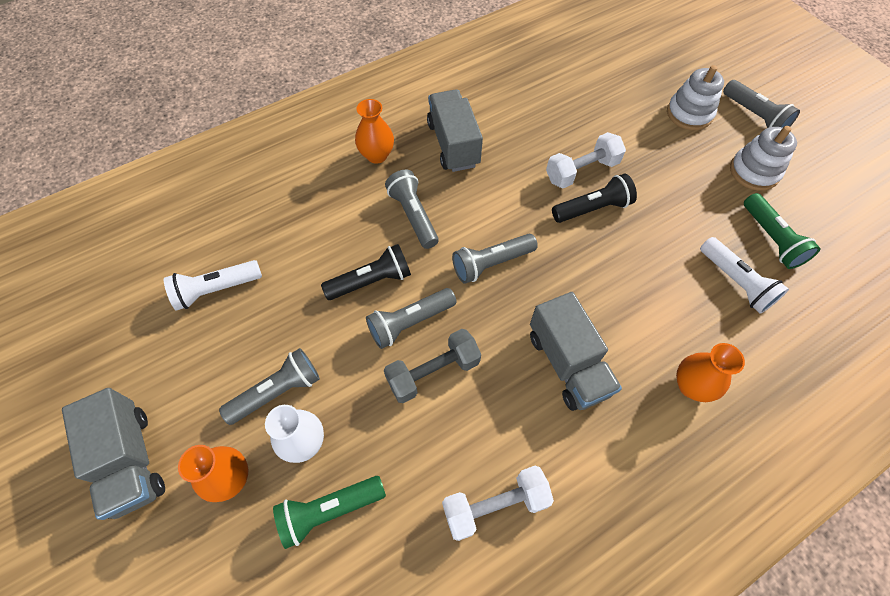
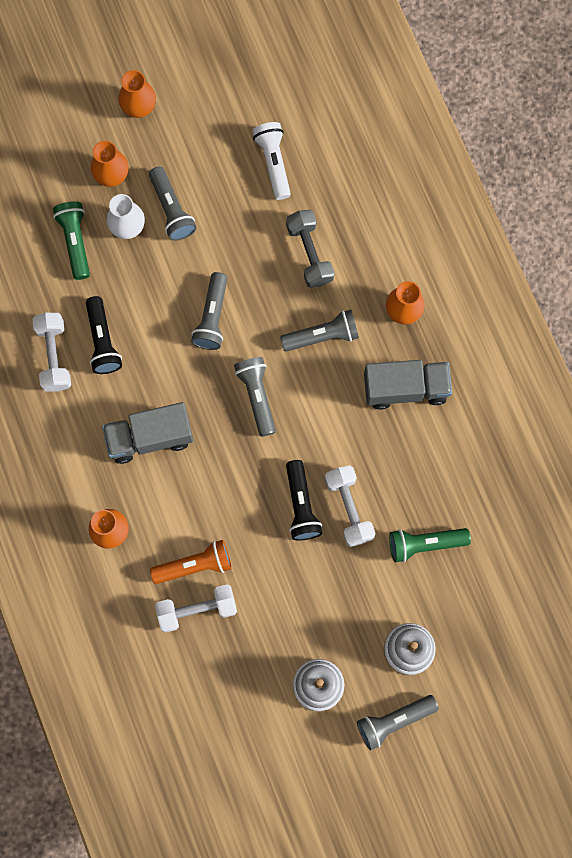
camera: 100 degrees right, 15 degrees up
(131, 461) = (139, 107): grey truck -> orange vase
(371, 281) = (258, 290): black flashlight -> black flashlight (102, 341)
(410, 322) = (212, 317): grey flashlight -> grey flashlight turned 150 degrees counterclockwise
(433, 372) = (164, 329): grey dumbbell -> grey dumbbell (309, 254)
(691, 292) = (195, 565): none -> orange flashlight
(735, 282) = (197, 610): white flashlight -> white dumbbell
(771, 239) = (235, 664): green flashlight -> green flashlight (424, 544)

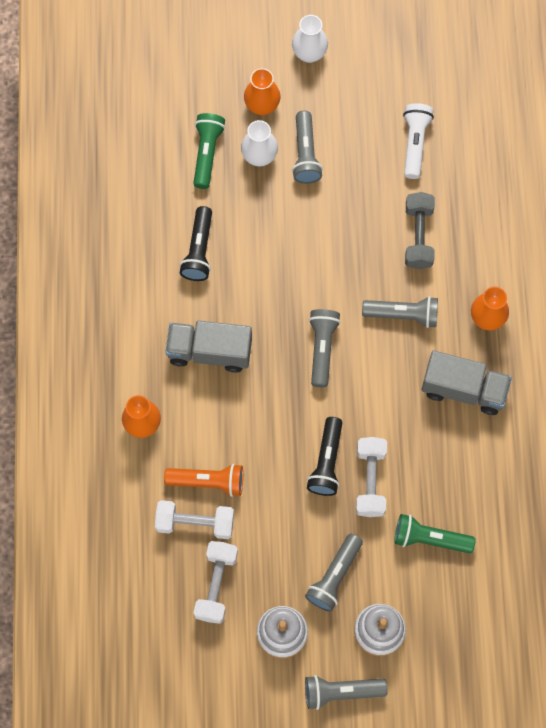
camera: 20 degrees right, 5 degrees down
(54, 356) = (150, 248): white dumbbell -> white dumbbell (216, 585)
(139, 107) = (309, 53): orange vase -> white vase
(212, 317) = (307, 263): grey flashlight -> grey flashlight (334, 576)

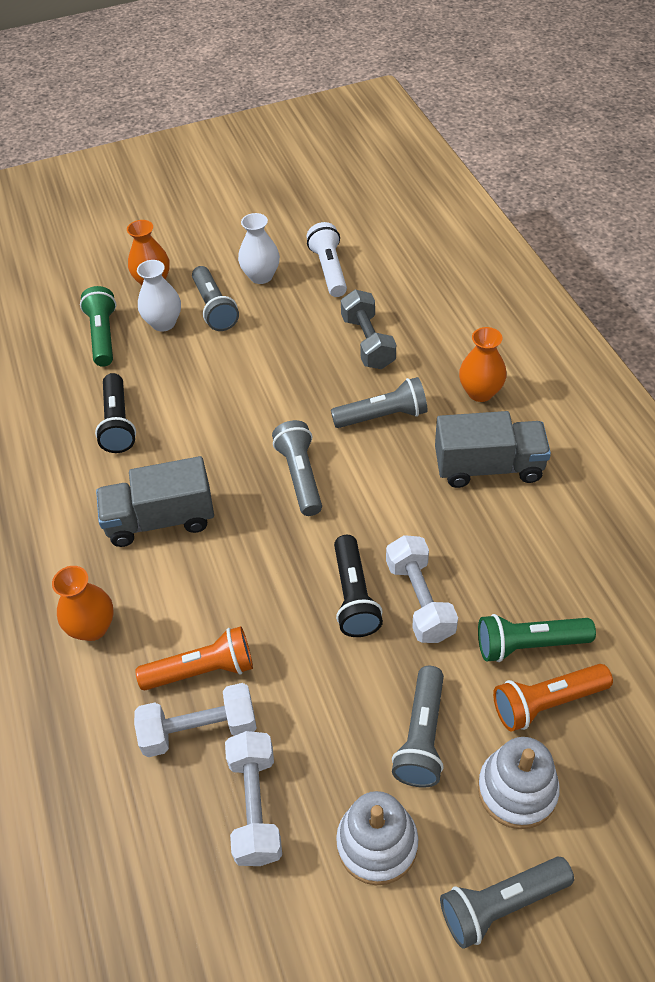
camera: 15 degrees left, 20 degrees down
(309, 53) = (190, 231): white vase -> white vase (261, 276)
(423, 582) = (546, 702): none -> orange flashlight

